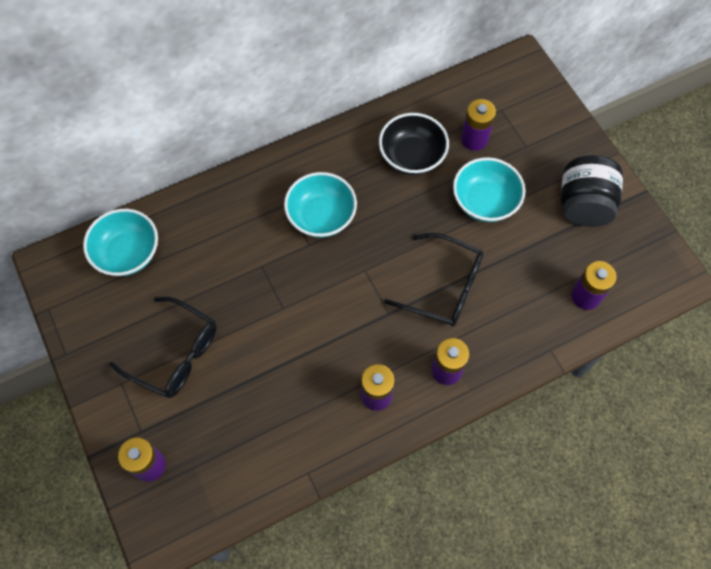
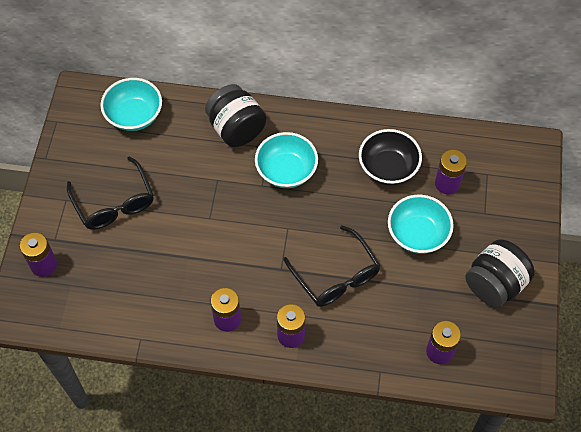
camera: 35 degrees right, 5 degrees down
(242, 205) = (236, 129): none -> black jar

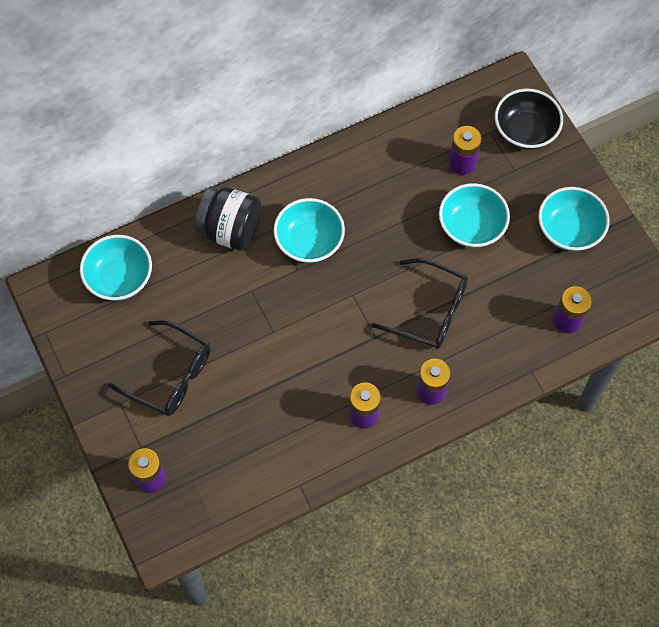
camera: 35 degrees left, 5 degrees up
(388, 168) = (399, 180): black bowl -> black bowl (525, 131)
(494, 284) = (569, 230): black jar -> turquoise bowl

